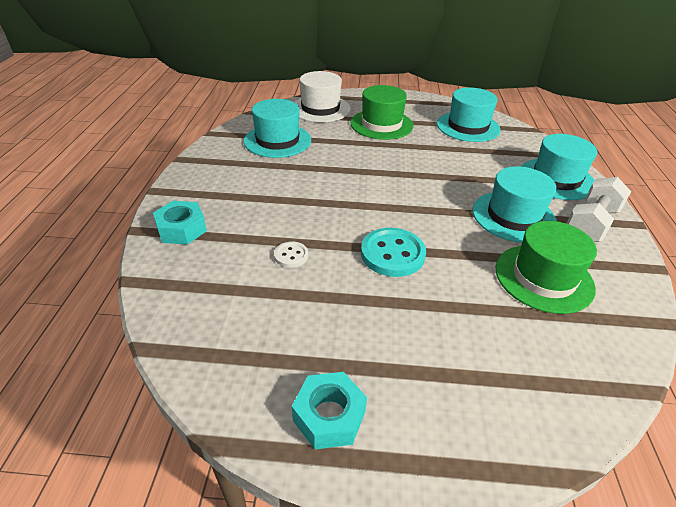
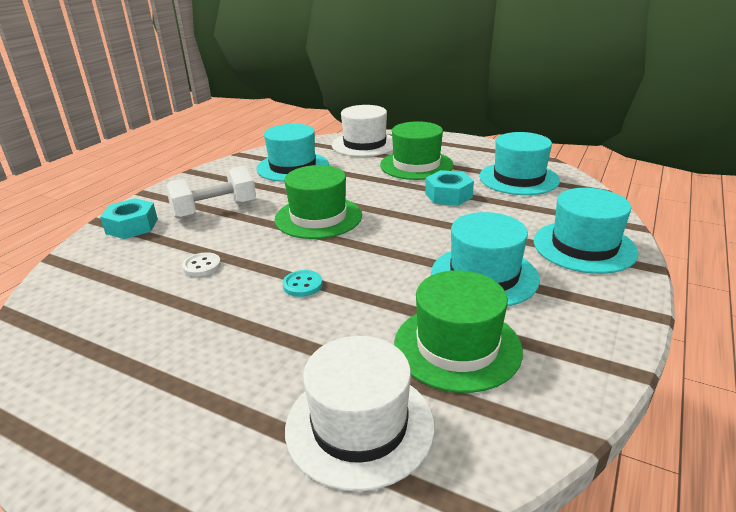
camera: 25 degrees right, 10 degrees down
(329, 416) = (87, 413): turquoise nut -> turquoise nut (448, 195)
(347, 188) = (318, 217): none -> green hat
(392, 254) = (302, 285): turquoise button -> turquoise button, size x0.52
(535, 357) = (359, 425): none -> white hat
(590, 224) = (583, 303): white dumbbell -> white dumbbell (215, 210)

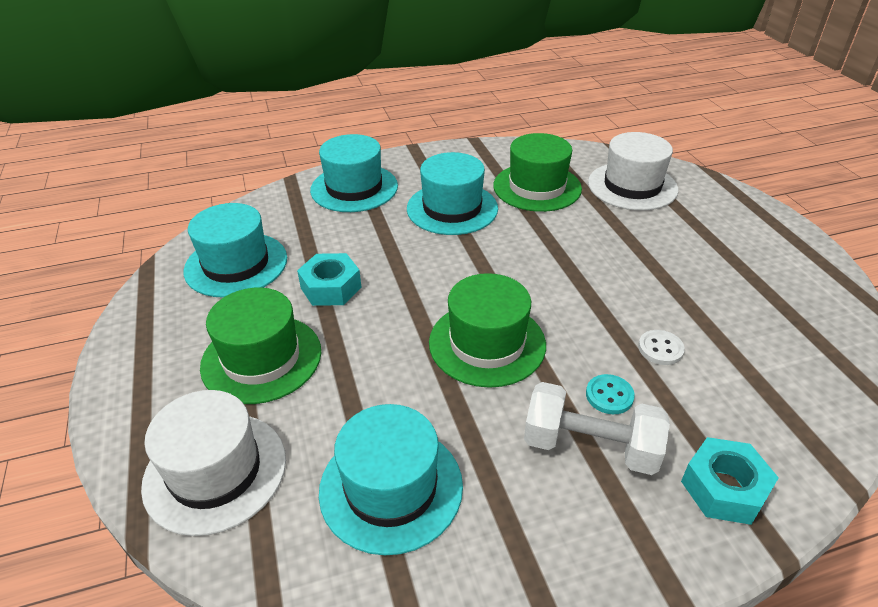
camera: 135 degrees left, 10 degrees up
(302, 285) = (585, 274): turquoise button -> turquoise button (609, 395)

